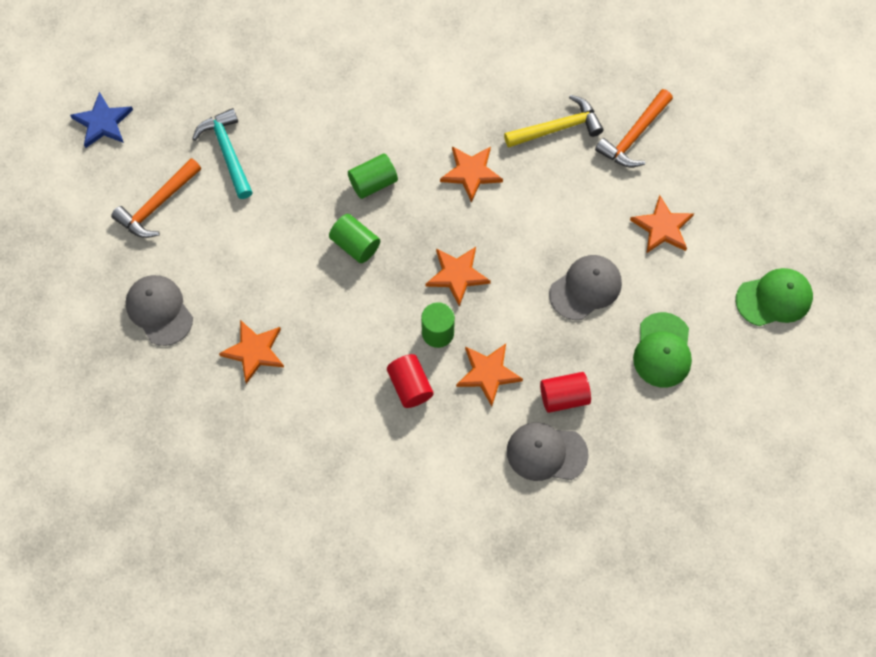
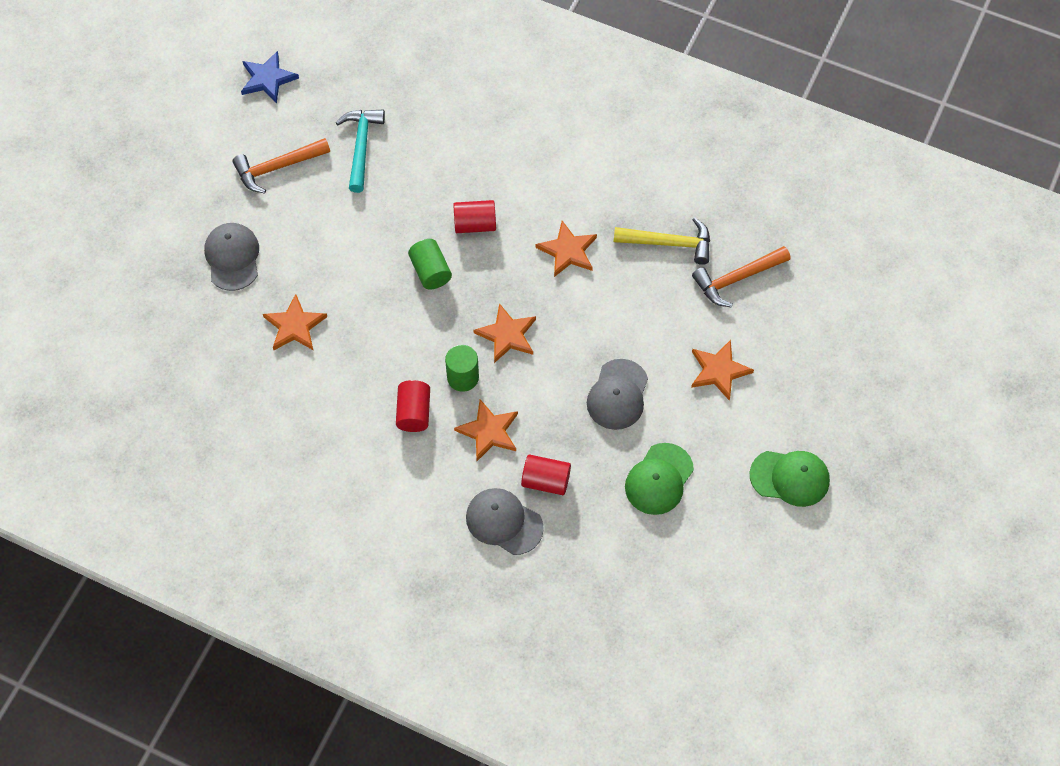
camera: 25 degrees right, 5 degrees down
(373, 183) = (475, 224): green cylinder -> red cylinder
(585, 288) = (617, 395): grey cap -> grey cap turned 120 degrees clockwise

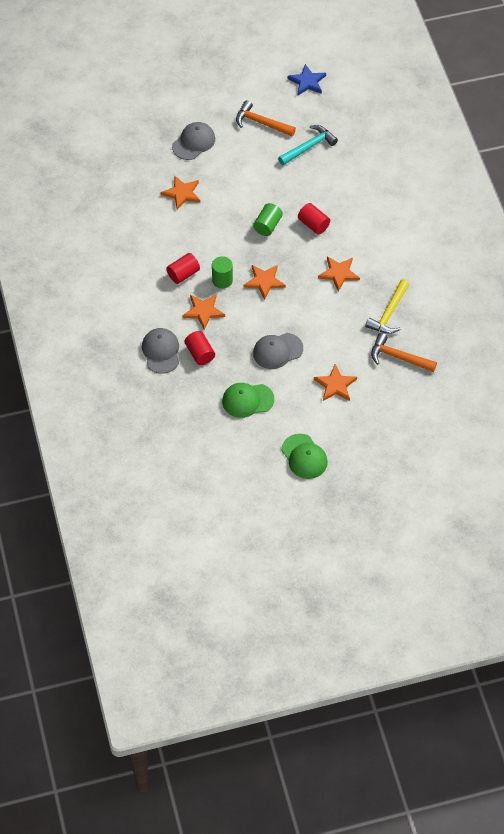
camera: 50 degrees right, 5 degrees down
(669, 243) = (389, 313): yellow hammer -> yellow hammer turned 60 degrees clockwise

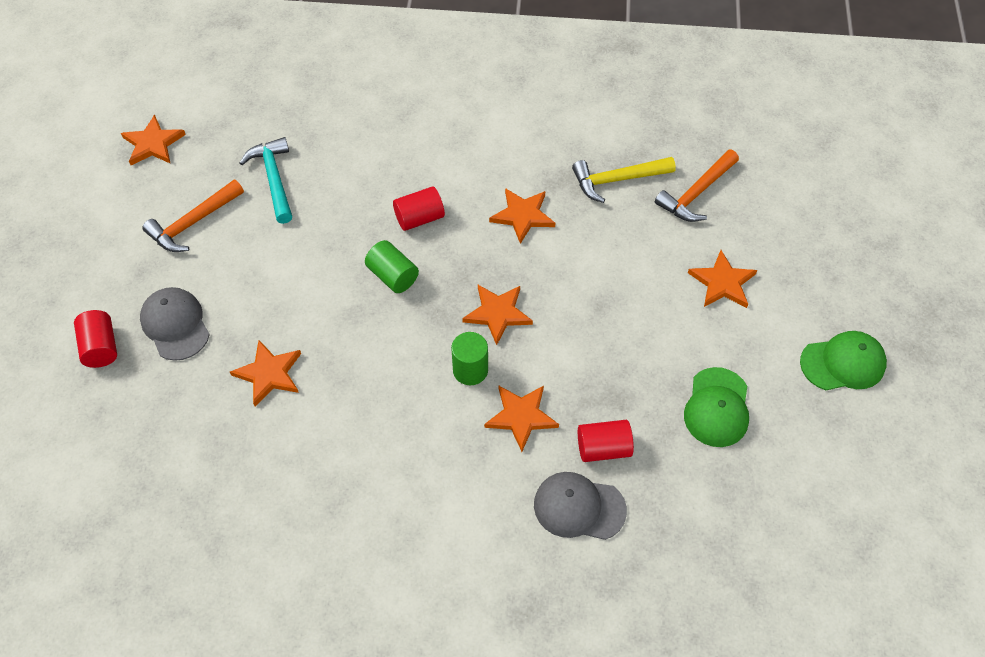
camera: 70 degrees left, 0 degrees up
(183, 274) = (433, 423): red cylinder -> red cylinder (101, 347)
(277, 351) = (635, 337): grey cap -> none
(307, 82) = (153, 144): blue star -> orange star
(389, 313) = (617, 180): yellow hammer -> yellow hammer turned 120 degrees clockwise

